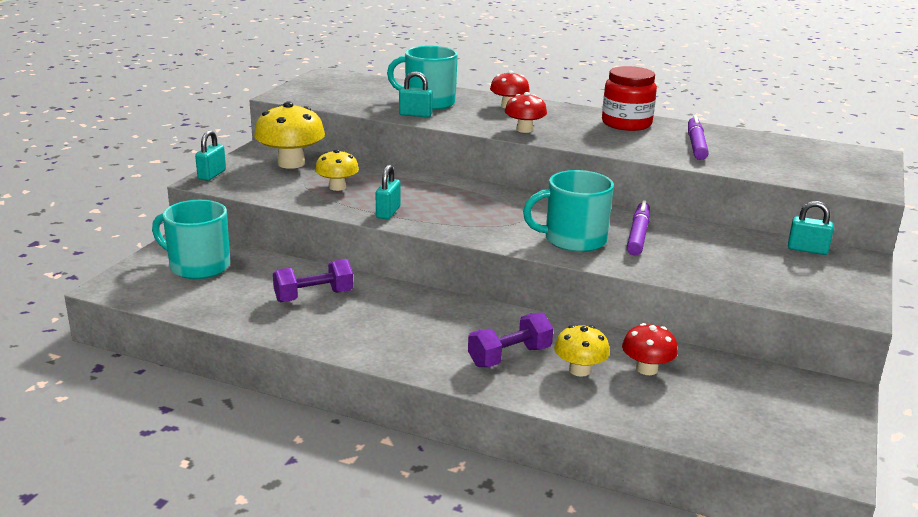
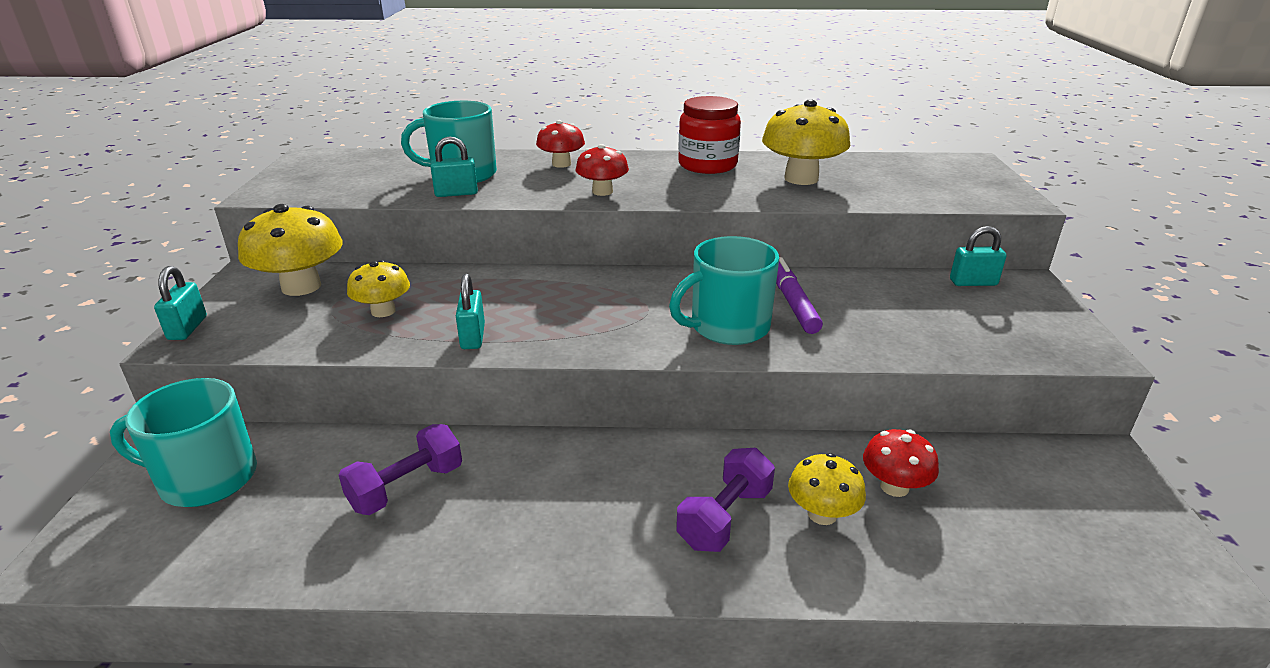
camera: 20 degrees left, 5 degrees up
(696, 145) = (801, 179): purple marker -> yellow mushroom

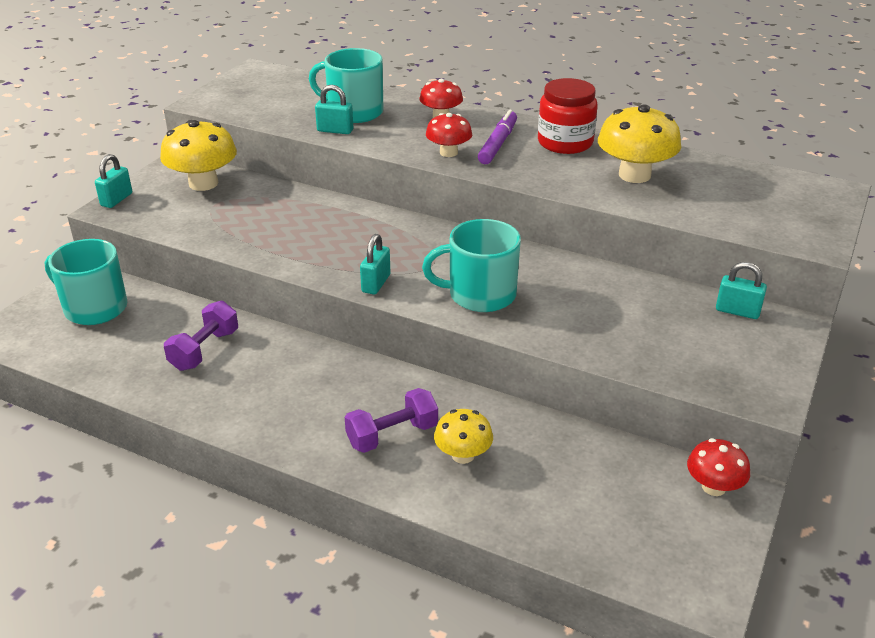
camera: 25 degrees right, 5 degrees up
(383, 311) = (244, 217): yellow mushroom -> none
(406, 487) = (204, 350): purple dumbbell -> purple dumbbell turned 45 degrees counterclockwise
(473, 337) = (289, 254): turquoise padlock -> turquoise padlock (376, 283)
(792, 303) = (553, 288): purple marker -> purple marker (498, 144)
(894, 486) = (535, 455): red mushroom -> red mushroom (713, 487)

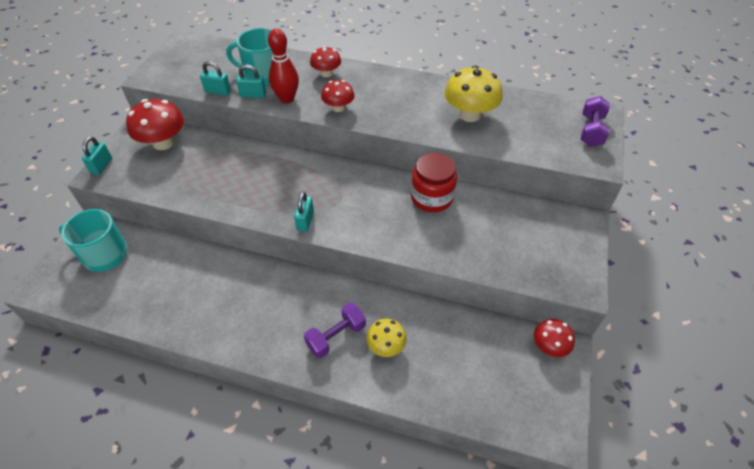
camera: 10 degrees left, 15 degrees up
(203, 183) = (163, 143): yellow mushroom -> red mushroom
(204, 350) = (192, 281): purple dumbbell -> purple dumbbell (591, 131)
(380, 138) = (287, 99): none -> red bowling pin
(480, 295) = (379, 222): turquoise mug -> none
(498, 144) = (371, 95): purple marker -> none
(565, 143) = (417, 89): red jar -> red jar (431, 198)
(737, 311) = (549, 213): turquoise padlock -> turquoise padlock (218, 91)

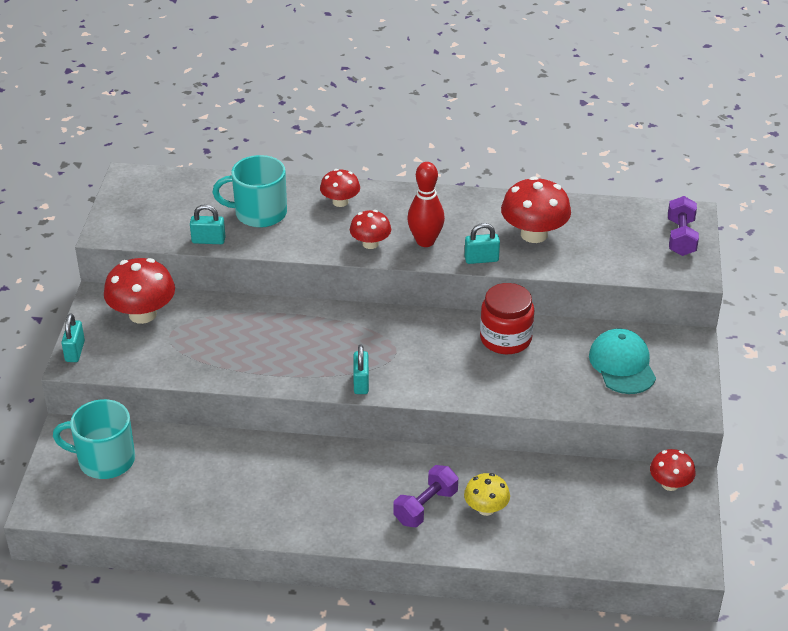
camera: 10 degrees left, 10 degrees down
(253, 95) = (256, 240): turquoise padlock -> turquoise padlock (481, 259)
(287, 99) = (301, 240): red bowling pin -> red bowling pin (425, 241)
(469, 114) = (534, 234): yellow mushroom -> red mushroom
(524, 234) = (622, 365): none -> turquoise cap

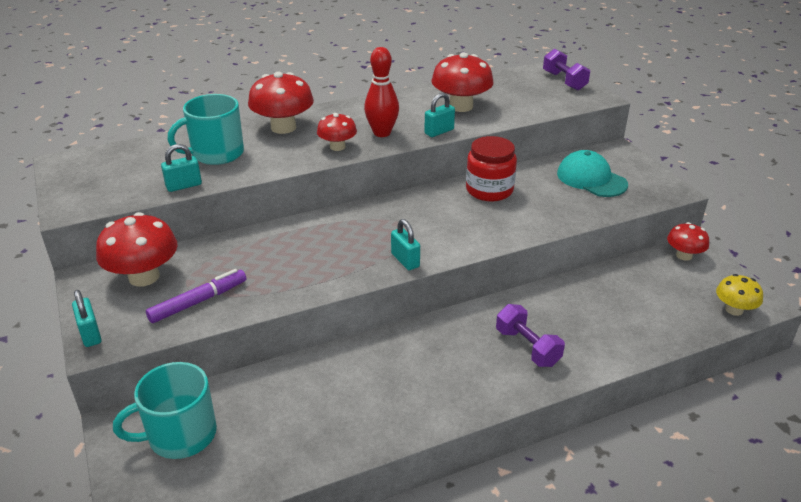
camera: 30 degrees left, 5 degrees down
(168, 354) = (198, 301): none -> purple marker
(340, 202) = (283, 127): red mushroom -> red mushroom, size x1.68
(425, 507) = (527, 347): purple dumbbell -> purple dumbbell turned 45 degrees counterclockwise
(486, 508) = (576, 328): yellow mushroom -> yellow mushroom (734, 309)

